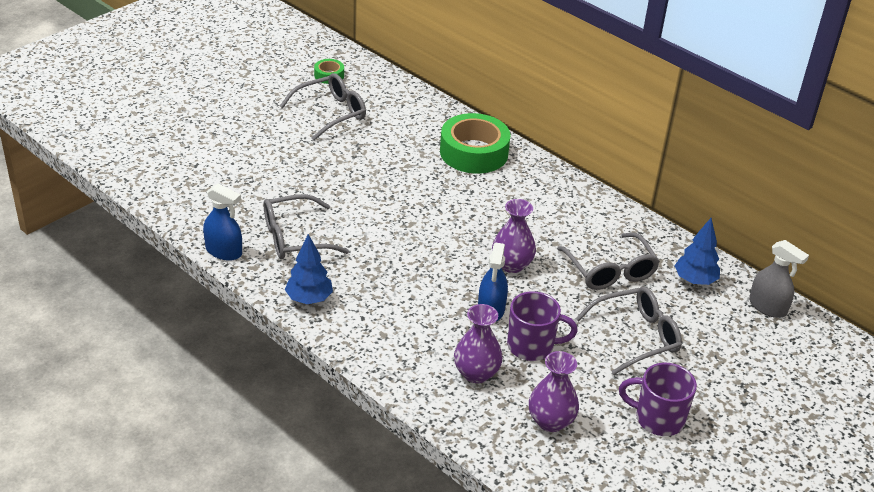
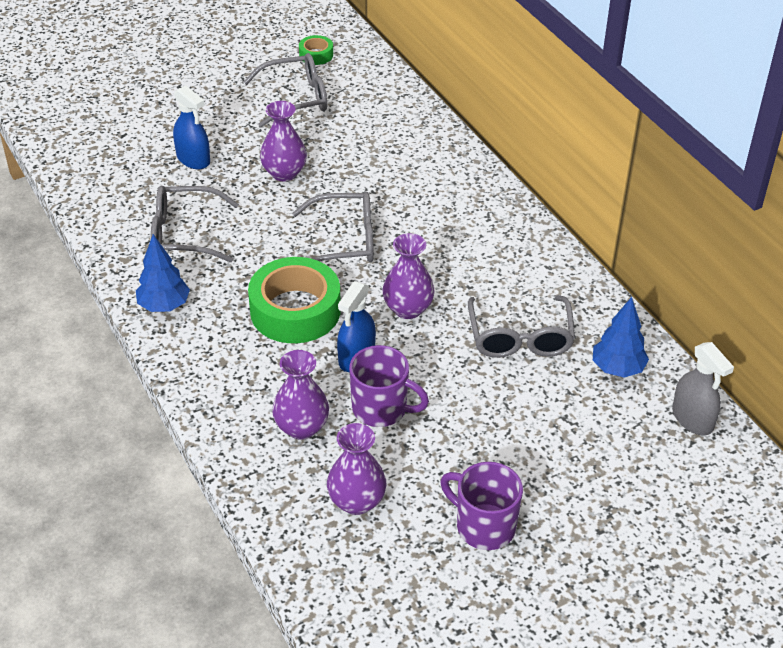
camera: 20 degrees right, 5 degrees up
(224, 251) = (103, 236): blue spray bottle -> blue spray bottle (193, 159)
(353, 175) = (284, 173): none -> purple vase
(474, 152) = (433, 169): green tape -> green tape (295, 310)
(636, 336) = (509, 422): grey glasses -> grey glasses (344, 241)

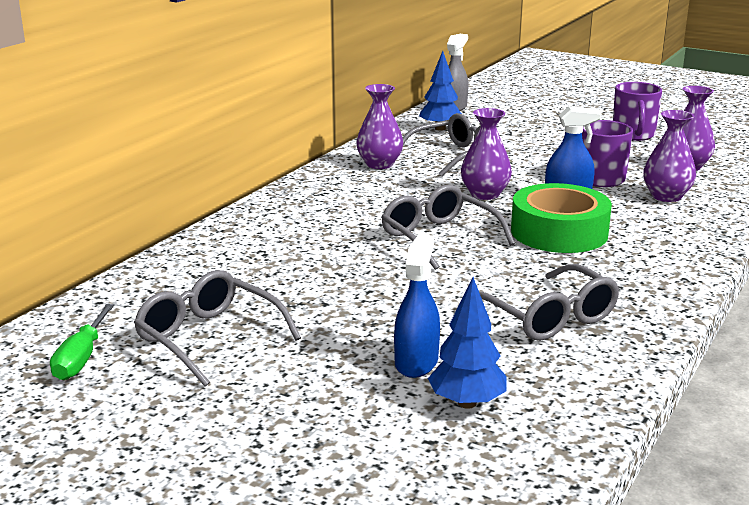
camera: 120 degrees left, 20 degrees down
(164, 306) = (657, 289): blue tree -> blue tree (467, 403)
(284, 173) = (372, 297): purple vase -> purple vase (379, 164)
(316, 55) = (81, 358): green tape -> green screwdriver

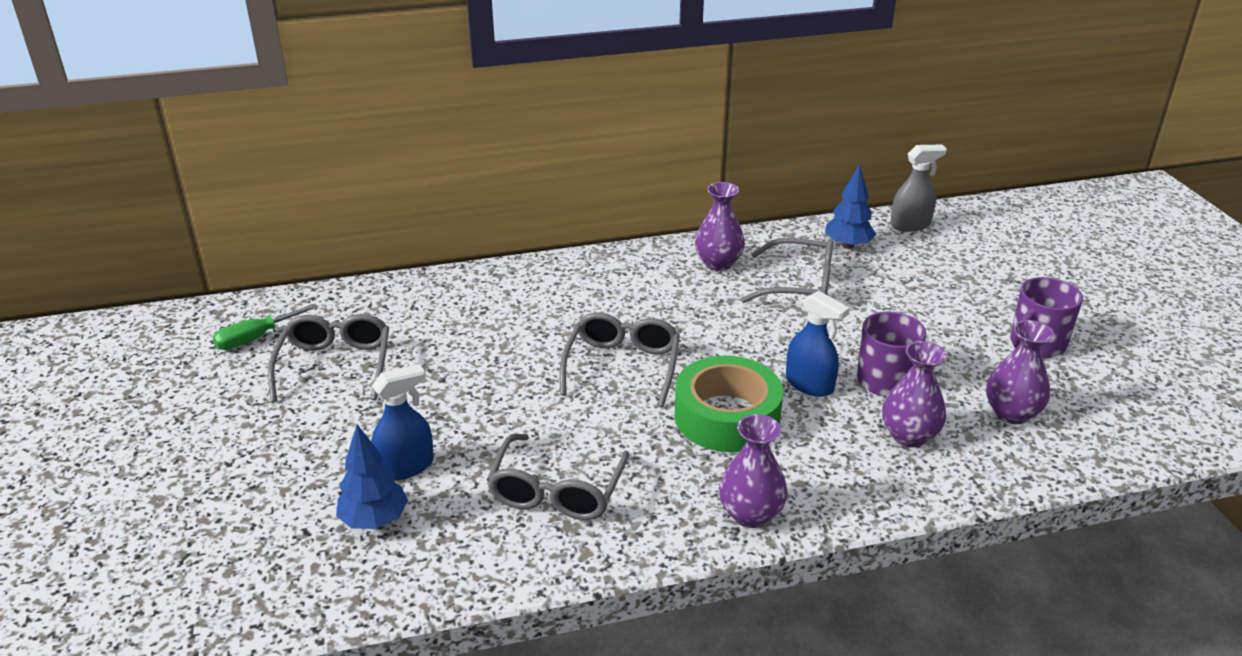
camera: 45 degrees right, 10 degrees up
(485, 194) = (743, 341): purple vase -> purple vase (750, 514)

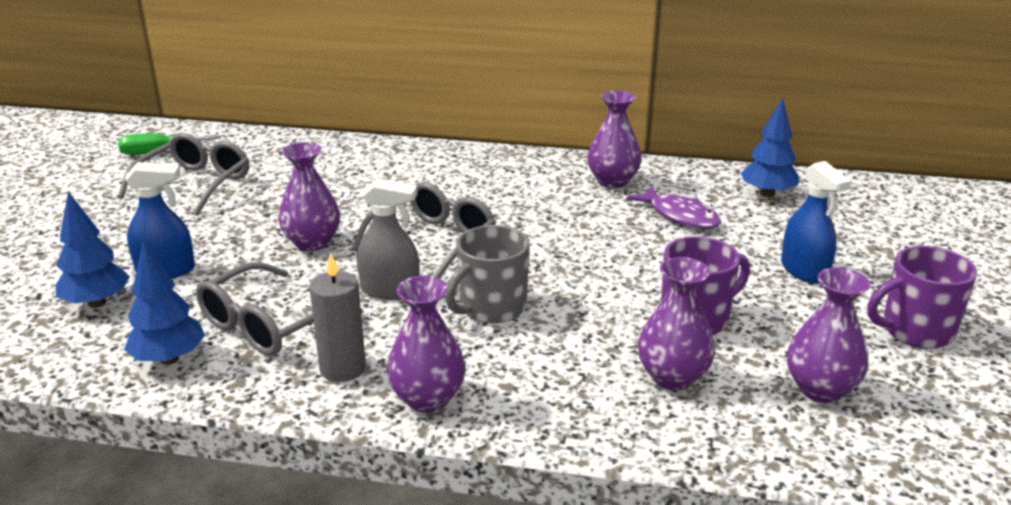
camera: 25 degrees right, 5 degrees down
(503, 552) = (169, 359): none -> blue tree
(515, 398) = (312, 242): none -> purple vase
(660, 511) = (343, 368): none -> grey candle
(727, 416) = (491, 307): green tape -> grey mug
(799, 285) = (680, 216): grey glasses -> purple fish
(809, 384) = (606, 302): blue spray bottle -> blue spray bottle (804, 270)
(910, 225) = (858, 190): grey spray bottle -> grey spray bottle (390, 290)

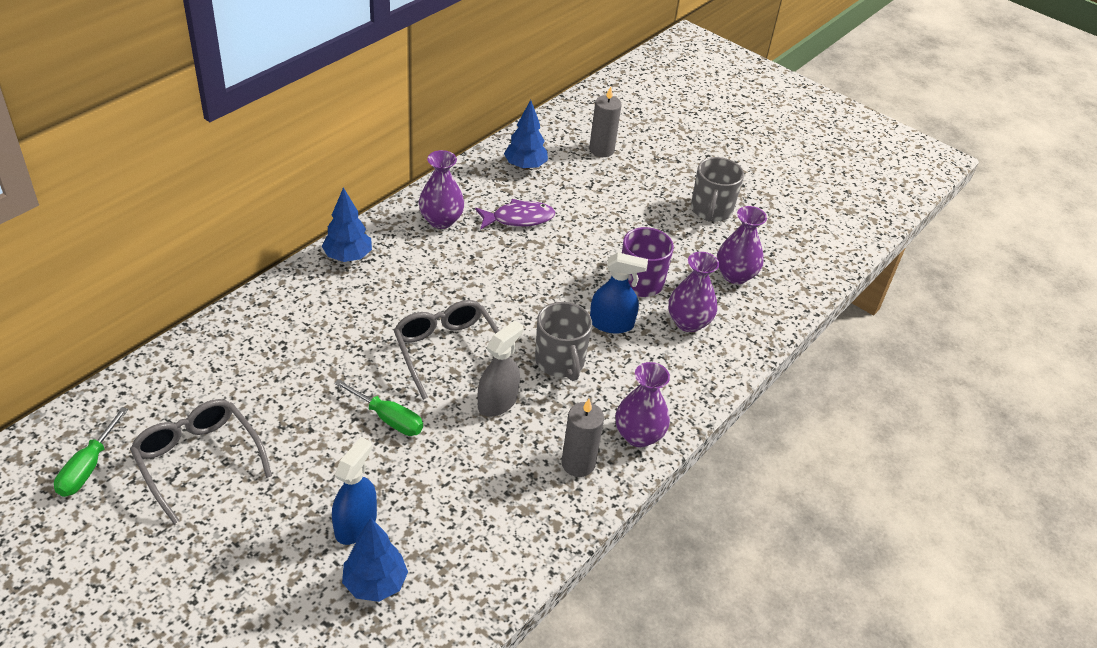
camera: 65 degrees left, 15 degrees up
(169, 359) = (497, 555): blue tree -> blue tree (348, 257)
(268, 324) = (492, 485): grey glasses -> none
(312, 242) = (388, 418): purple vase -> green screwdriver
(804, 270) = (625, 209): blue spray bottle -> blue spray bottle (611, 324)
(879, 225) = (601, 150): none -> grey candle
(915, 331) = (711, 210): purple mug -> grey mug

